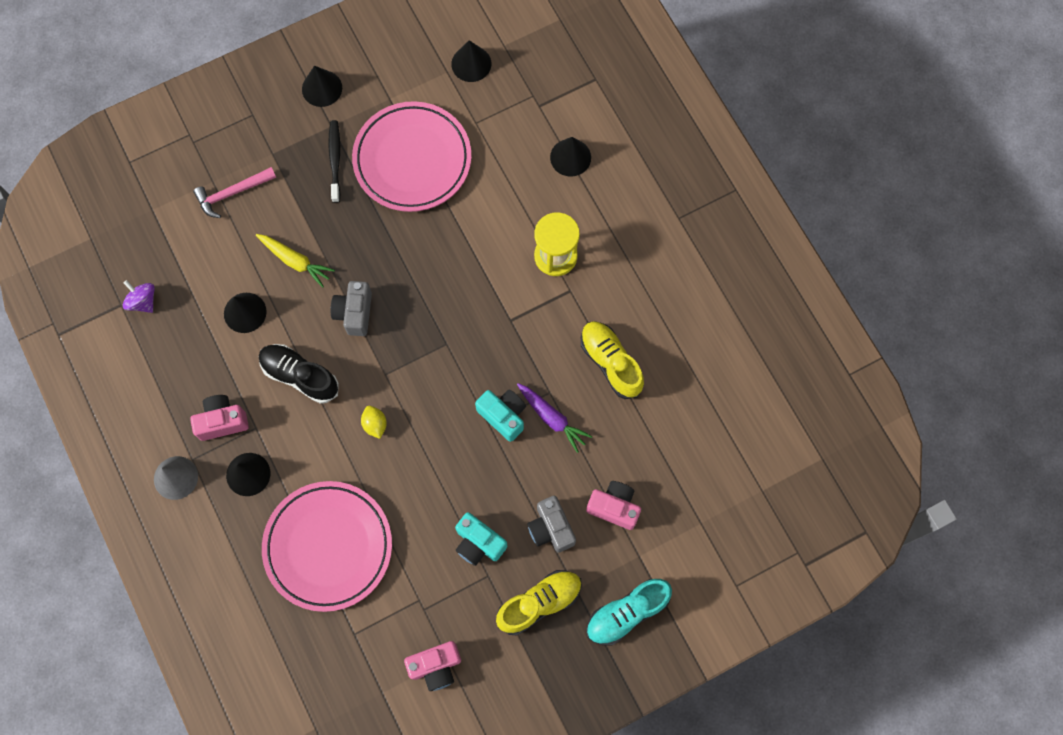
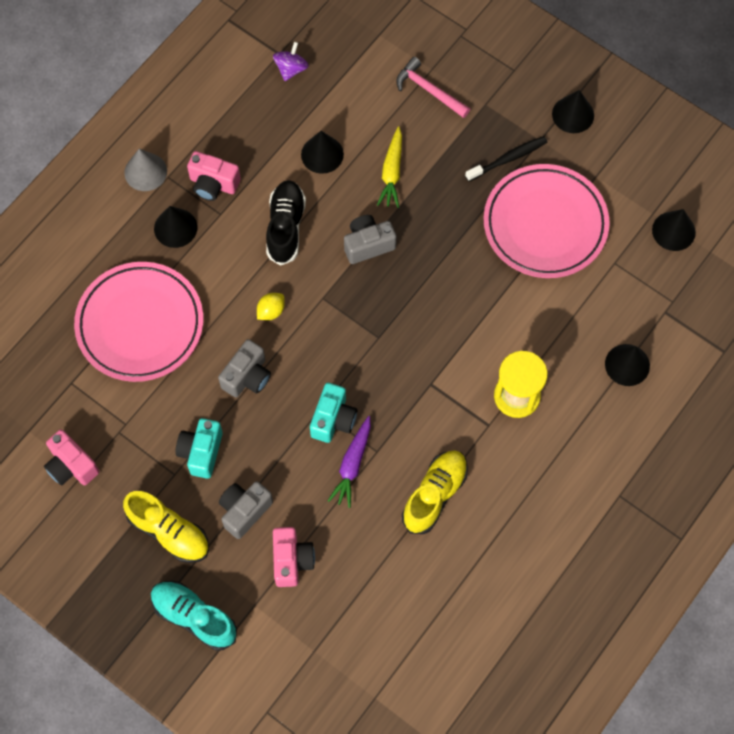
camera: 65 degrees right, 5 degrees down
(222, 421) = (213, 184): pink camera -> pink camera turned 150 degrees clockwise
(427, 472) = (247, 377): none -> grey camera

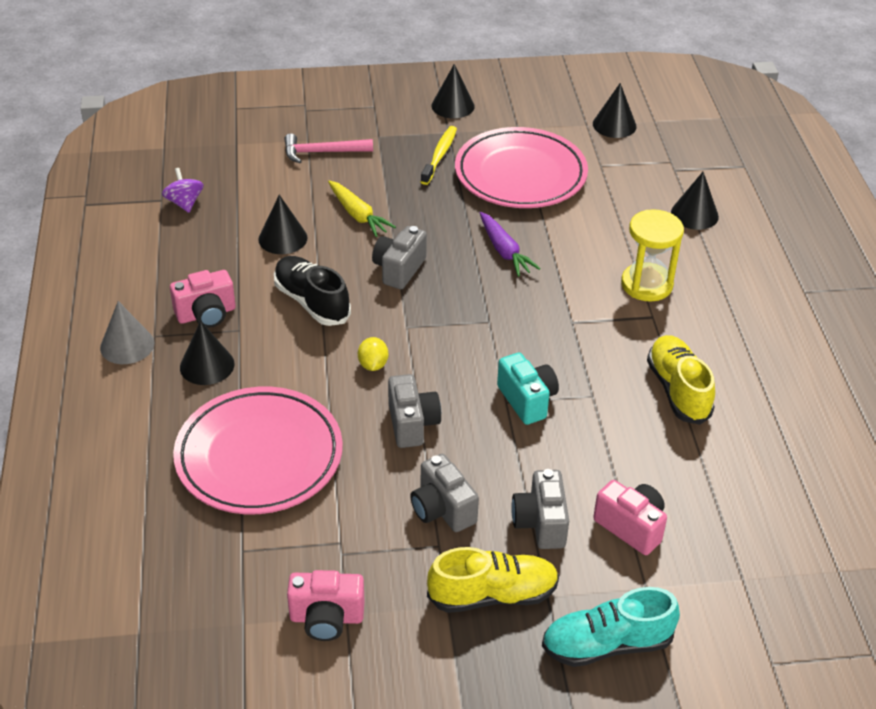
camera: 45 degrees left, 25 degrees down
(201, 452) = (442, 509): turquoise camera -> grey camera
(352, 465) = (586, 419): purple carrot -> purple carrot (504, 251)
(508, 159) = (439, 155): black toothbrush -> yellow toothbrush

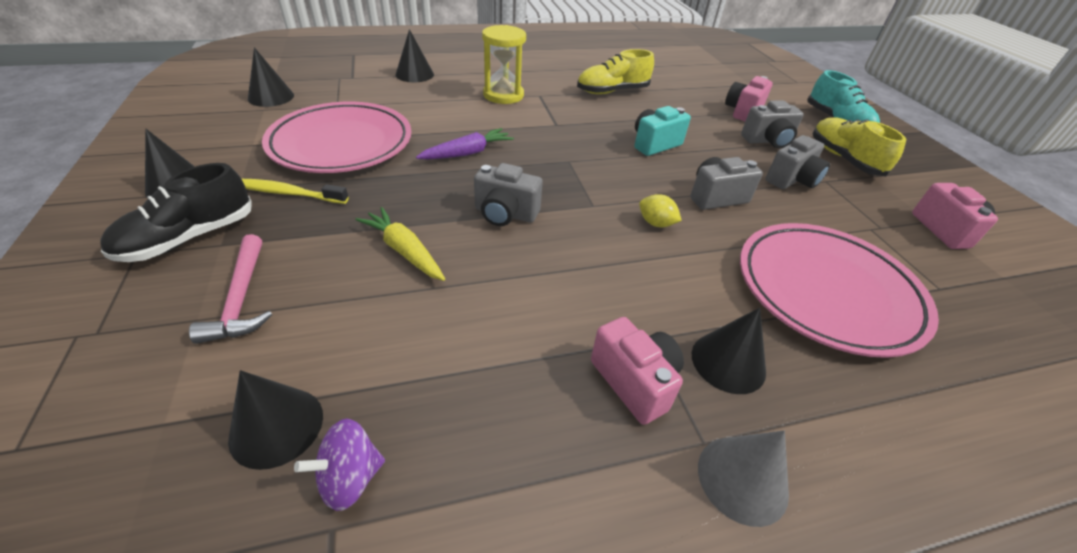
camera: 100 degrees left, 0 degrees up
(282, 238) = (454, 318): black cone -> black cone (276, 426)
(312, 302) = (577, 276): black shoe -> black shoe (189, 238)
(358, 215) = (404, 250): yellow carrot -> yellow carrot turned 90 degrees counterclockwise
(373, 365) = (656, 223): yellow lemon -> yellow lemon turned 45 degrees clockwise

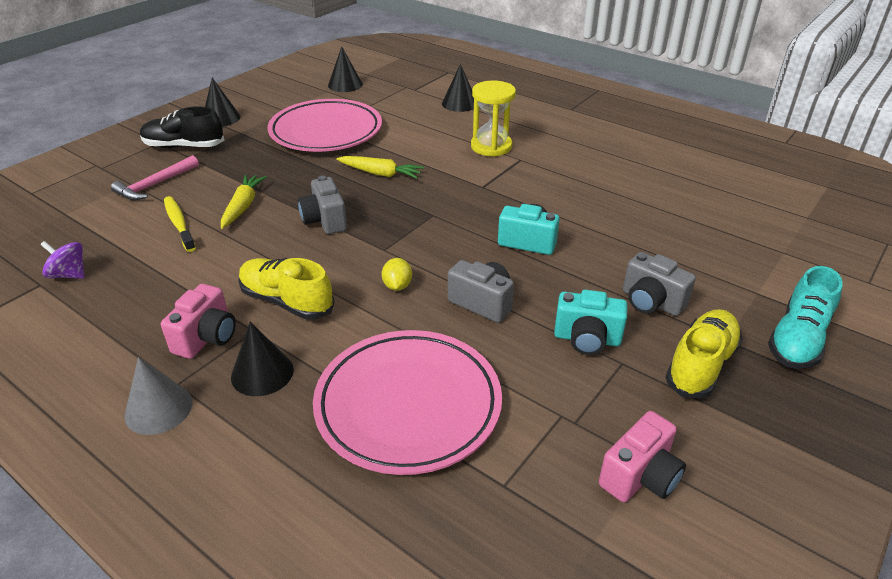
camera: 55 degrees right, 5 degrees down
(276, 426) = (83, 240): black cone -> none
(288, 193) = (253, 146): yellow toothbrush -> yellow toothbrush (179, 224)
(468, 153) = (381, 174): purple carrot -> yellow carrot
(612, 91) = (594, 185): yellow shoe -> yellow shoe (286, 301)
(742, 112) = (695, 267): pink camera -> none
(792, 180) = (587, 339): grey camera -> turquoise camera

